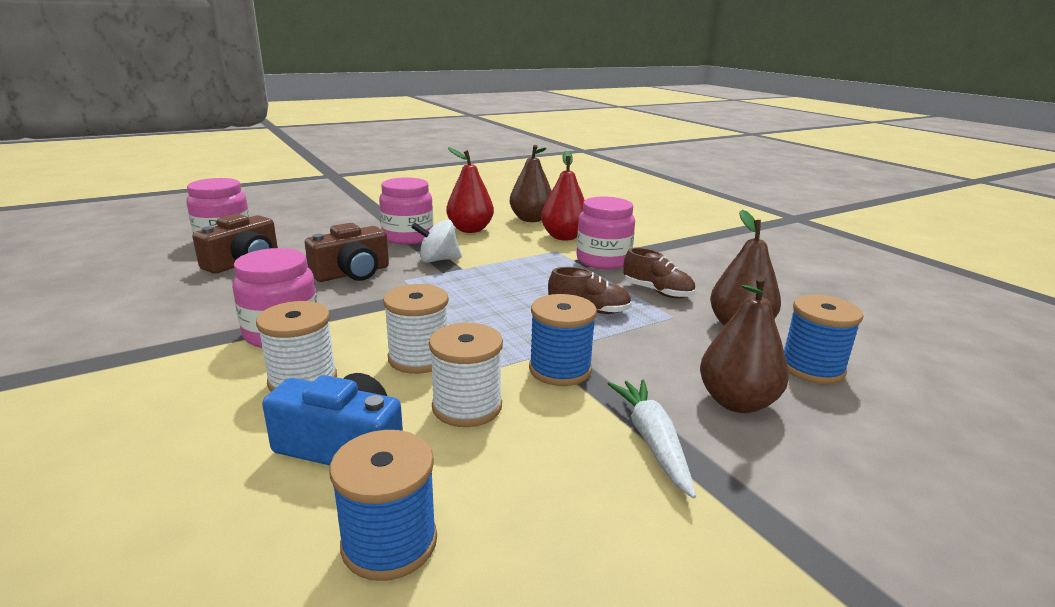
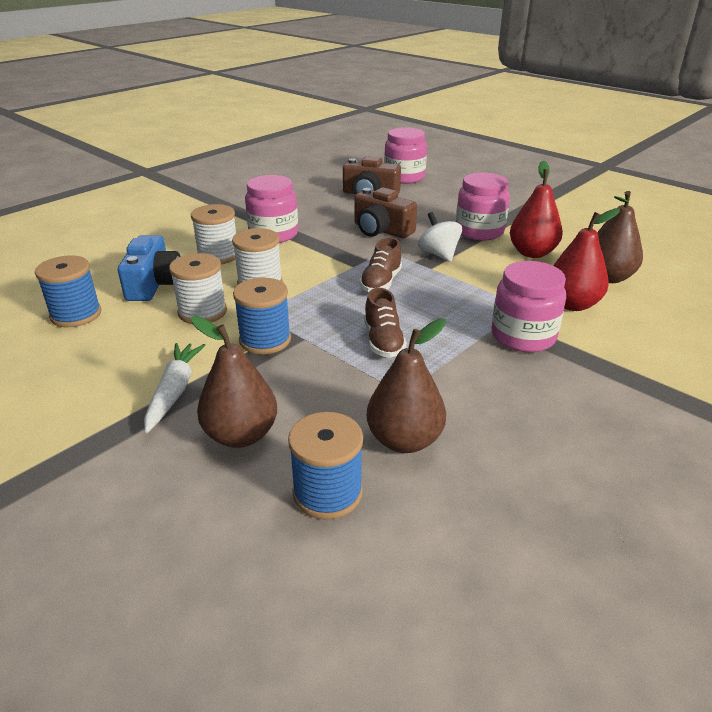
camera: 75 degrees right, 10 degrees up
(652, 441) = (174, 391): white carrot -> white carrot turned 60 degrees counterclockwise
(657, 292) = (460, 378): brown shoe -> brown shoe (381, 283)

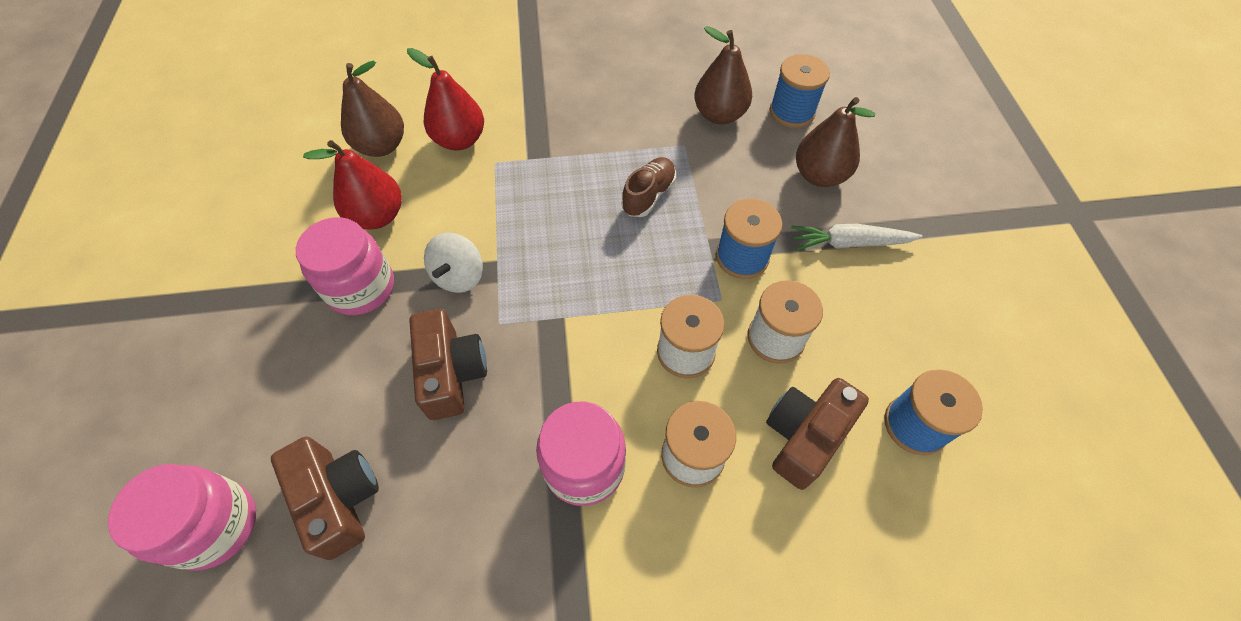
camera: 140 degrees left, 25 degrees up
(154, 284) = (804, 436): blue camera -> brown camera
(174, 391) = (849, 243): white carrot -> white carrot turned 45 degrees clockwise
(381, 283) = (568, 269): brown shoe -> none
(523, 336) = (543, 137): pink jar -> none

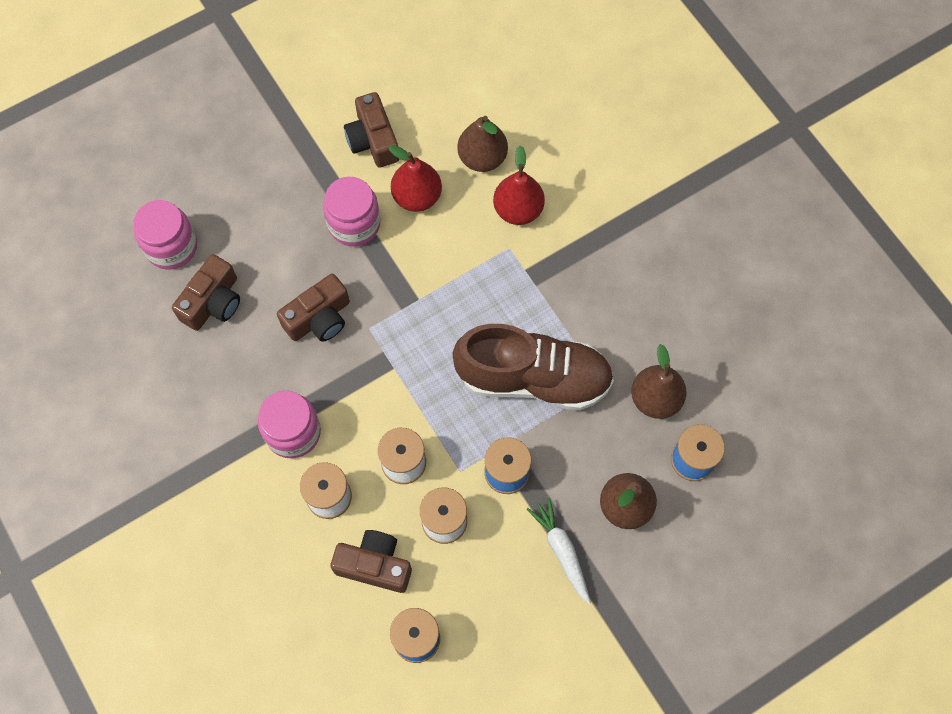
camera: 65 degrees right, 10 degrees up
(278, 230) = (373, 140): none -> brown camera
(459, 276) = (393, 281): white spinning top -> none
(648, 195) = (534, 378): brown shoe -> brown shoe, size x2.26

